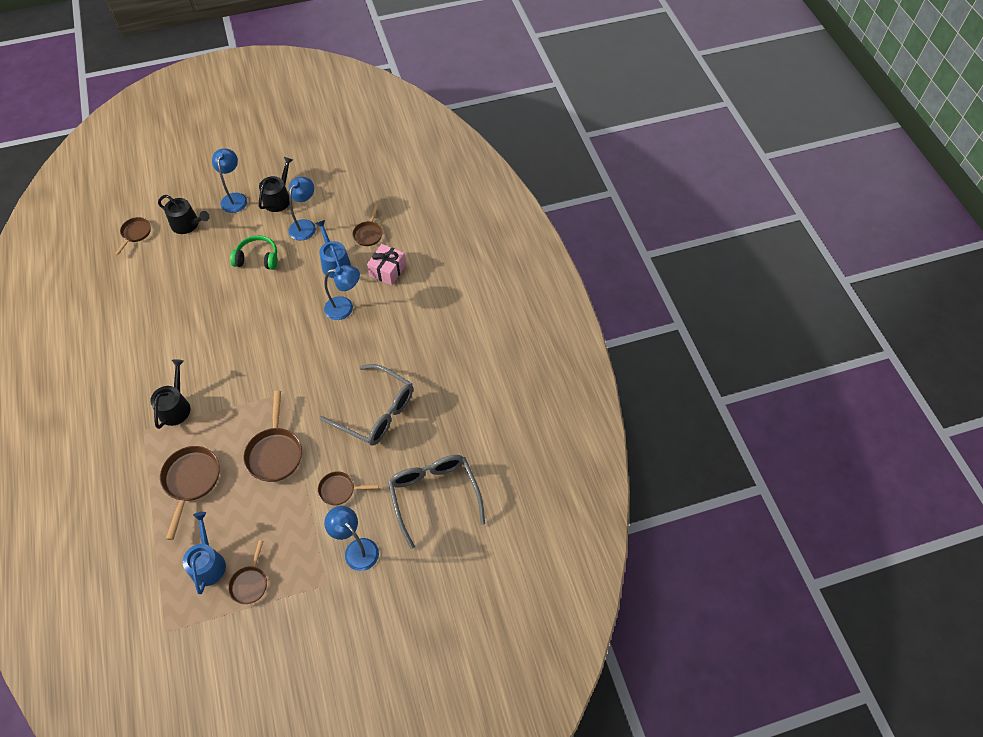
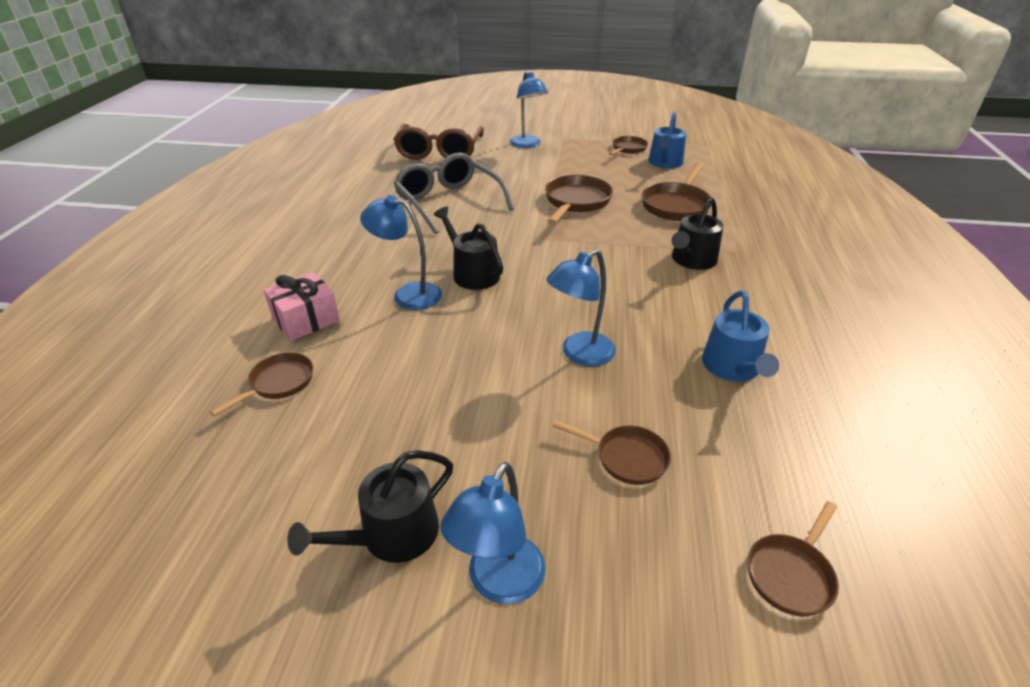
camera: 155 degrees left, 20 degrees down
(188, 224) = (643, 547): black watering can -> black watering can (472, 273)
(257, 258) = (506, 409): green headphones -> none
(305, 225) = (377, 441): blue lamp -> blue lamp (579, 354)
(335, 263) = (376, 355): blue watering can -> blue watering can (733, 368)
(339, 490) = (522, 170): brown pan -> brown pan (626, 457)
(434, 496) = (439, 152): grey glasses -> brown glasses

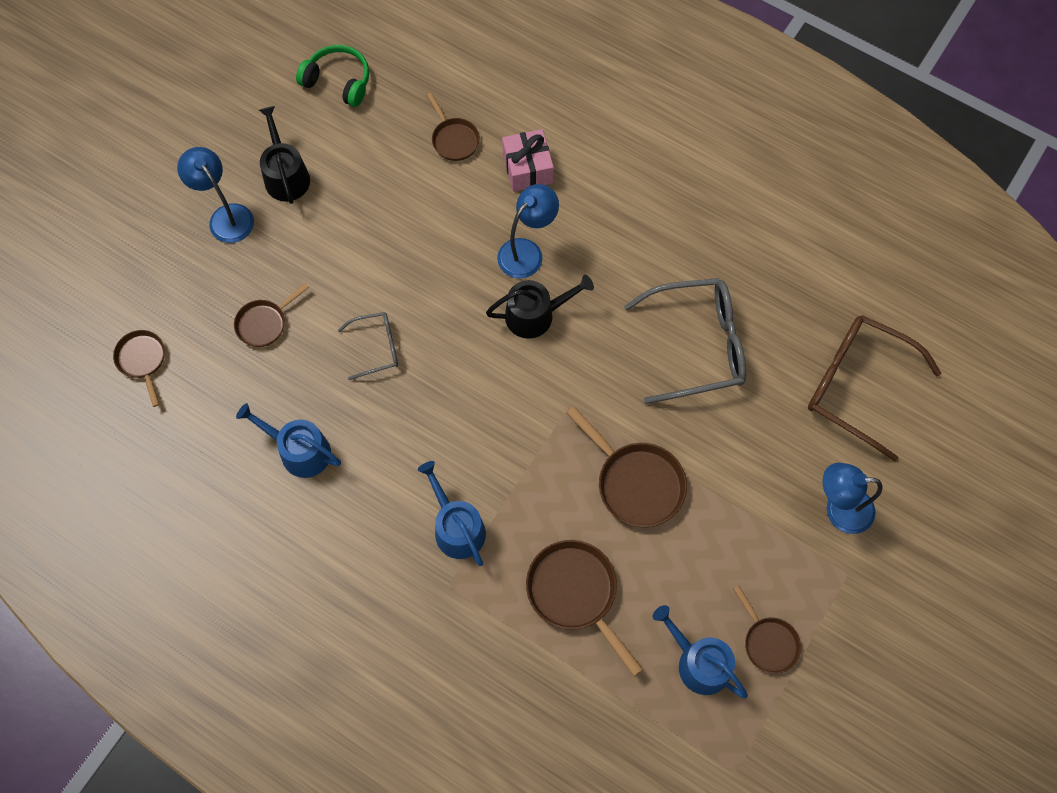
camera: 115 degrees right, 30 degrees up
(189, 542) = (338, 81): none -> green headphones
(579, 354) = (376, 347): blue lamp -> grey glasses
(691, 260) = (456, 527): black watering can -> blue watering can

